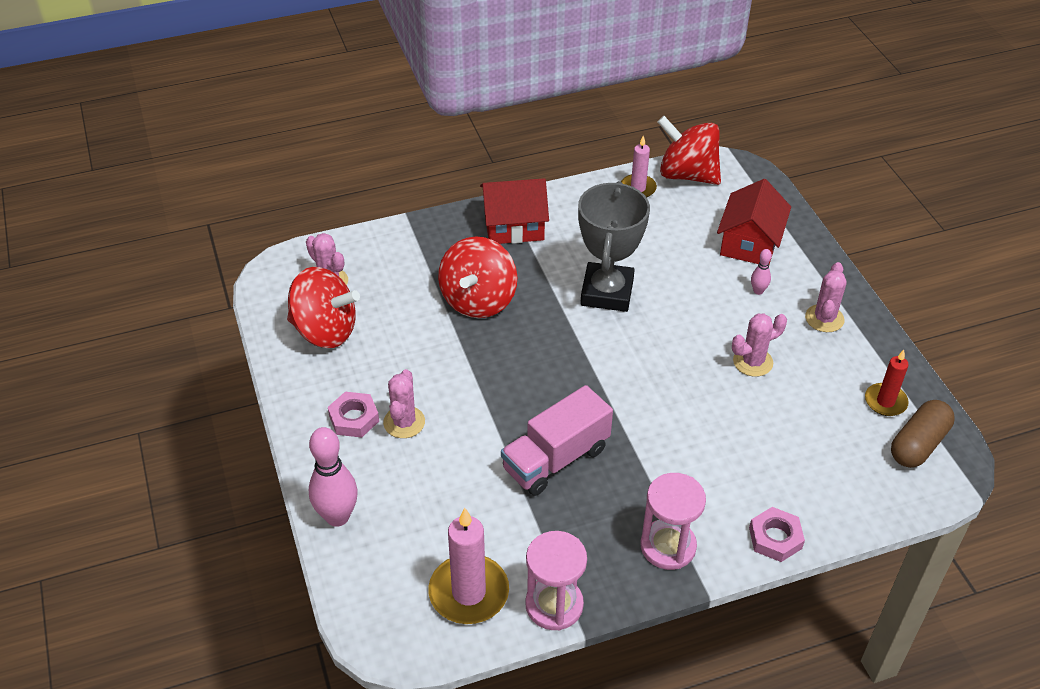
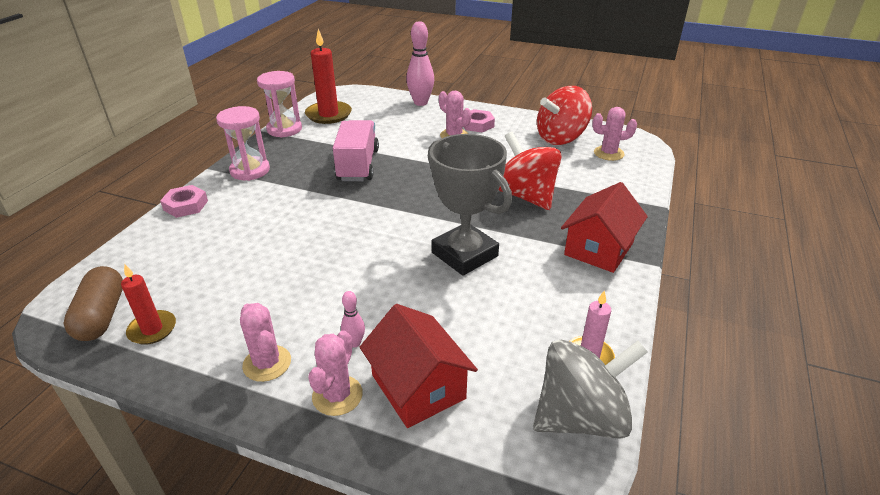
camera: 130 degrees right, 10 degrees down
(469, 592) = (328, 115): pink candle -> red candle
(687, 174) = (581, 417): red spinning top -> grey spinning top
(752, 362) = (297, 284): pink cactus -> pink cactus (337, 395)

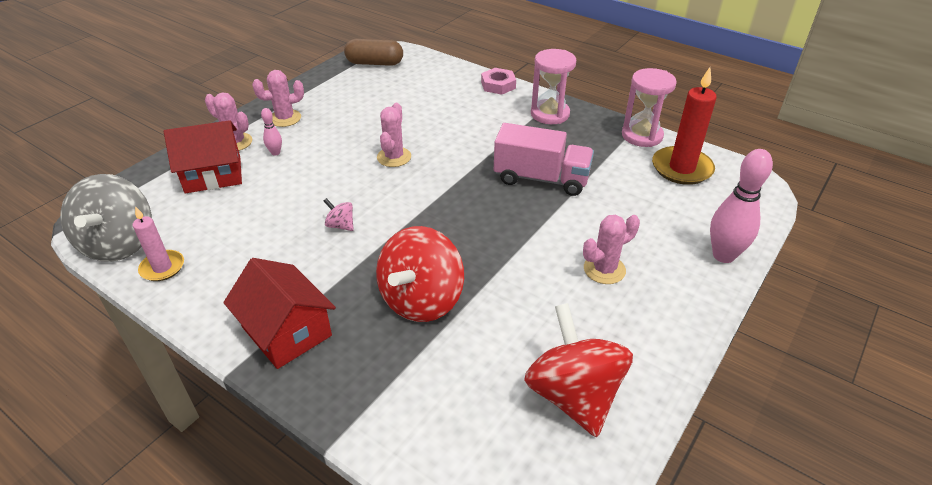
camera: 105 degrees right, 5 degrees up
(152, 329) = (349, 80): red candle -> none
(464, 254) = (340, 225): grey trophy -> pink spinning top
(477, 124) = (638, 302): pink nut -> none
(526, 196) = (421, 300): red spinning top -> red spinning top turned 135 degrees clockwise
(608, 153) = (505, 445): pink cactus -> pink cactus (394, 157)

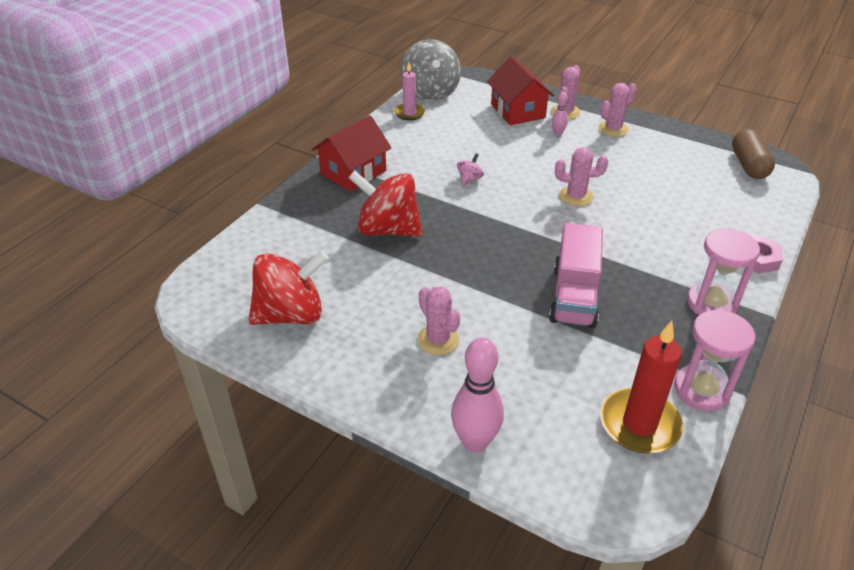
camera: 85 degrees right, 0 degrees up
(119, 244) = (430, 93): grey spinning top -> grey spinning top turned 90 degrees counterclockwise
(285, 118) = (613, 129): pink cactus -> pink cactus turned 75 degrees clockwise

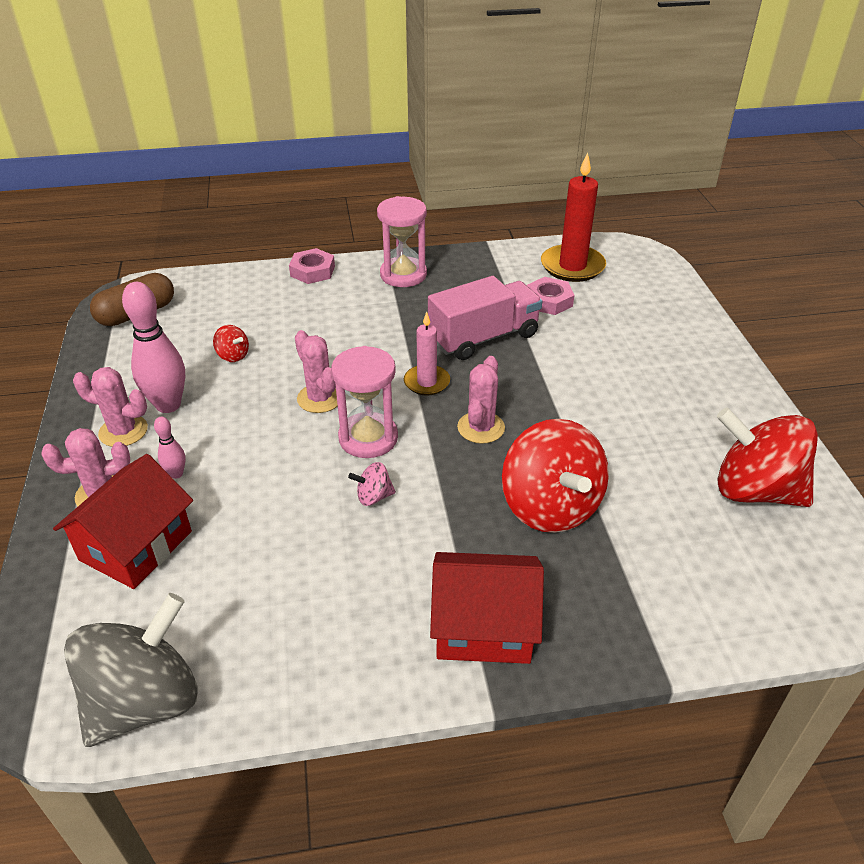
camera: 130 degrees left, 0 degrees up
(409, 113) = (248, 680): pink candle -> pink candle (427, 382)
(438, 340) = (638, 382): pink cactus -> pink cactus (481, 428)
(475, 442) = (692, 319): pink bowling pin -> pink bowling pin (168, 405)
(592, 365) = (549, 301): none -> pink nut
(658, 183) = (233, 356): none -> red spinning top
(701, 389) = (505, 254): pink hourglass -> pink hourglass (368, 438)

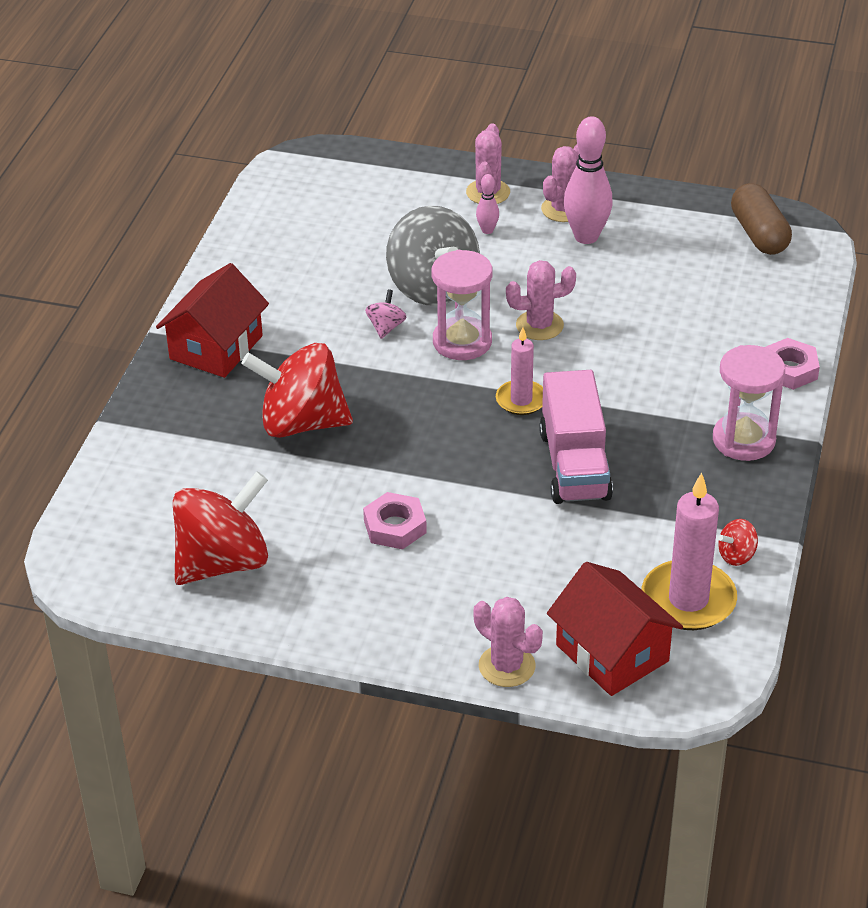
camera: 115 degrees right, 0 degrees up
(136, 546) = (418, 203): red house -> red house (612, 653)
(145, 701) = (276, 194): grey spinning top -> grey spinning top (433, 287)
(233, 356) = (644, 284): red spinning top -> red spinning top (736, 555)
(481, 428) = (429, 415): pink cactus -> pink cactus (507, 666)
(549, 301) = (619, 545): pink nut -> pink nut (395, 526)
(572, 266) = (688, 600): red candle -> pink candle

